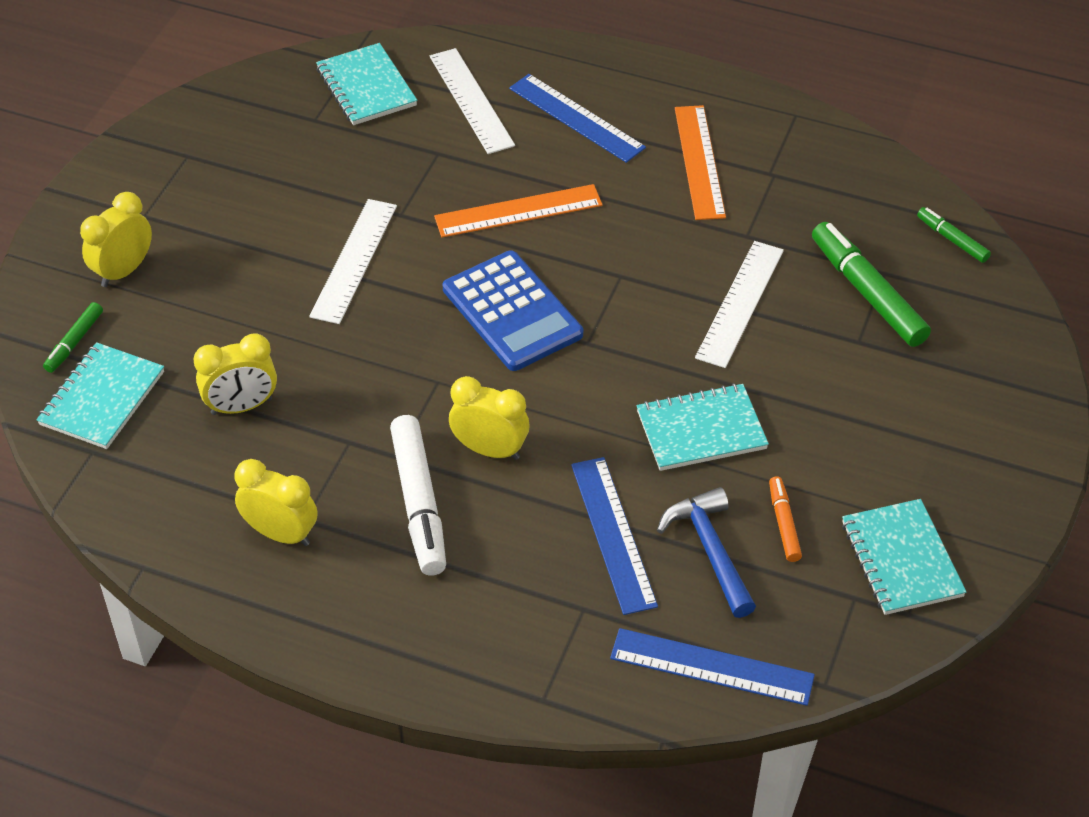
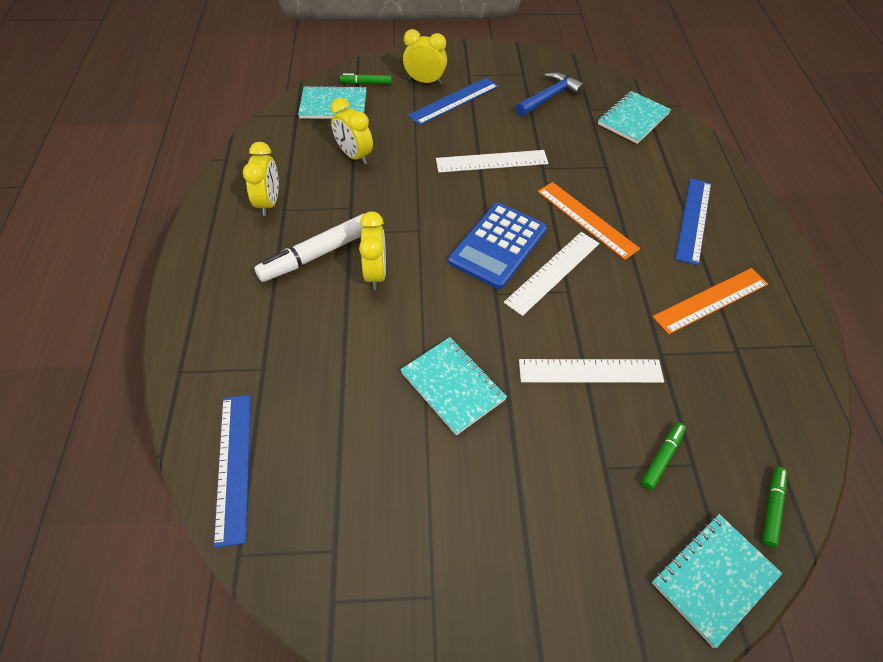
camera: 65 degrees right, 5 degrees up
(471, 100) = (663, 166): white ruler -> white ruler (552, 272)
(613, 534) = (333, 364): blue ruler -> blue ruler (454, 101)
(710, 550) = (342, 429): blue hammer -> blue hammer (549, 97)
(784, 523) = (388, 472): orange marker -> none
(867, 293) = (662, 458): green marker -> green marker, size x0.52
(901, 559) = (387, 577): turquoise notebook -> turquoise notebook (714, 579)

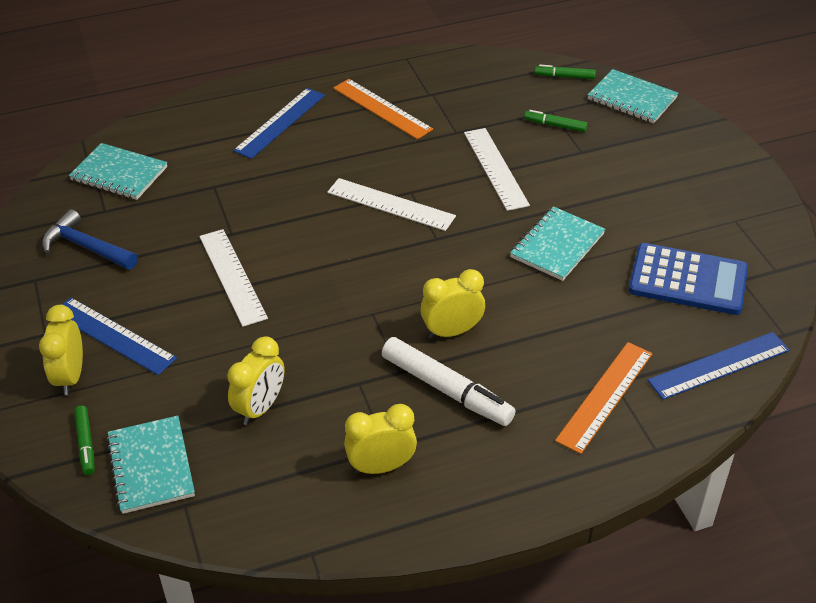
camera: 105 degrees left, 10 degrees down
(498, 245) = (370, 247): blue calculator -> blue calculator (688, 280)
(586, 219) = (306, 191): orange ruler -> orange ruler (605, 396)
(693, 220) = (280, 122): blue ruler -> blue ruler turned 60 degrees counterclockwise

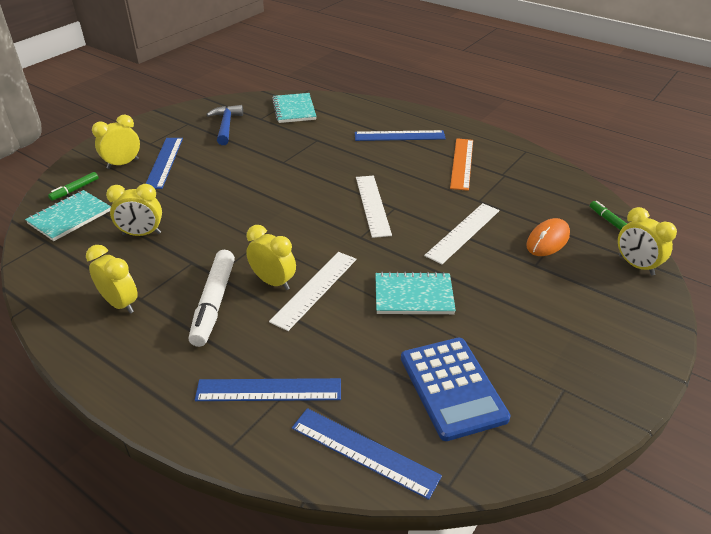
camera: 55 degrees right, 5 degrees down
(232, 276) = (246, 178): white ruler -> white ruler (315, 289)
(555, 125) = (547, 240): green marker -> orange mouse
(605, 396) = (269, 390): orange ruler -> blue ruler
(632, 99) = (636, 265): turquoise notebook -> yellow clock

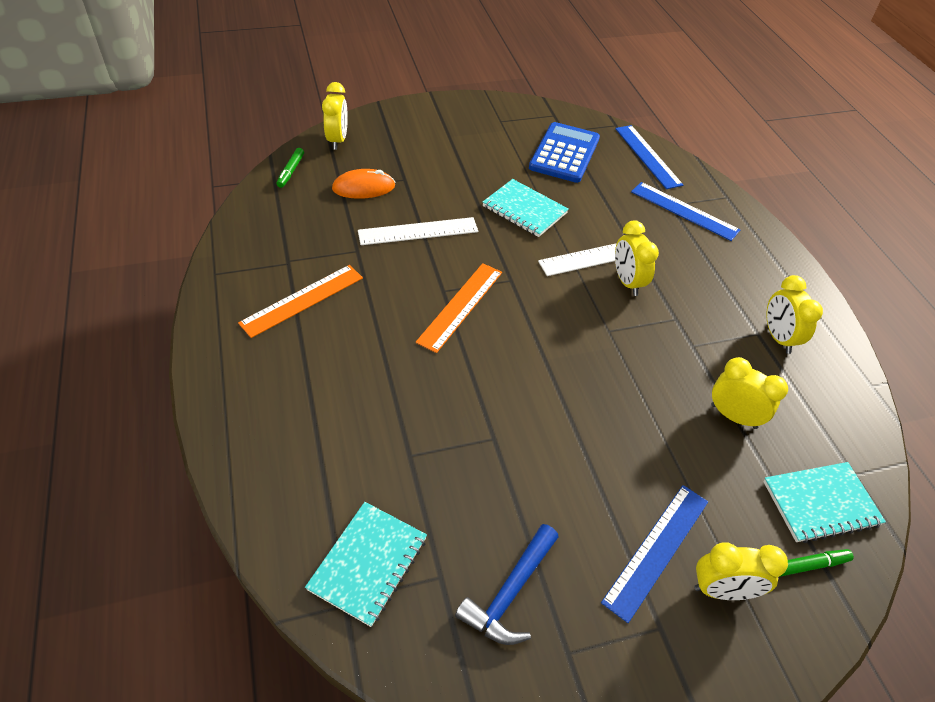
camera: 145 degrees left, 10 degrees up
(214, 303) = (691, 292): white marker -> none
(372, 205) = (461, 306): white ruler -> orange ruler
(399, 136) = (302, 389): blue ruler -> none

